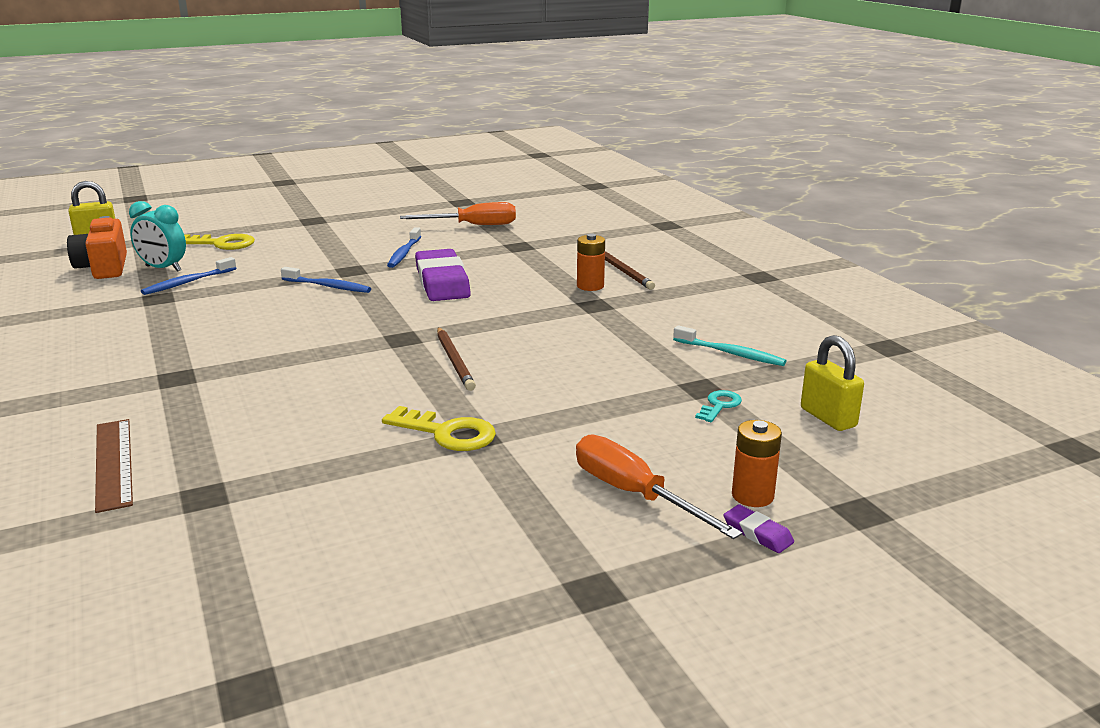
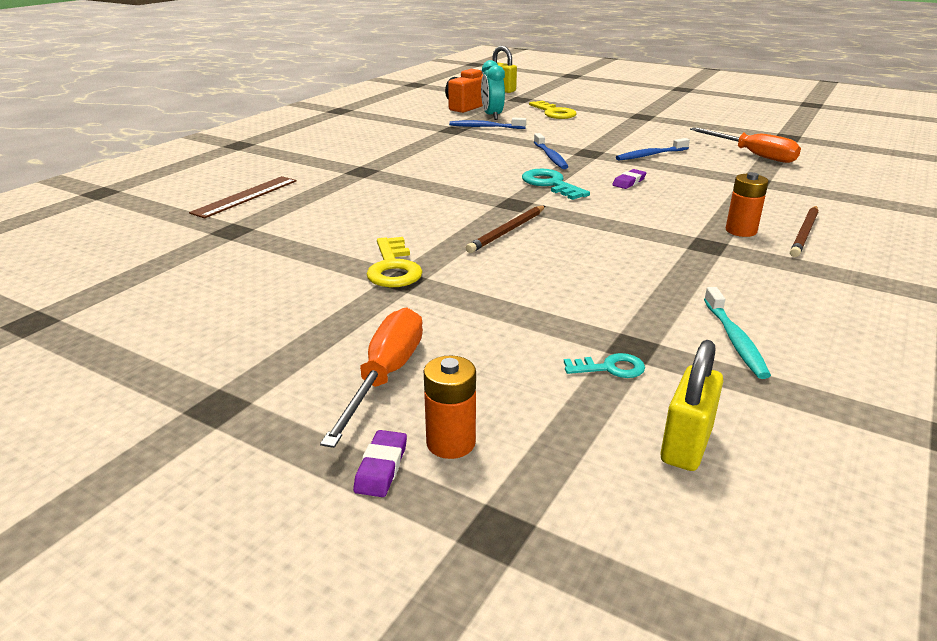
camera: 55 degrees right, 5 degrees up
(389, 309) = (551, 184): none -> turquoise key
(442, 282) = (629, 182): purple eraser -> purple eraser, size x0.43

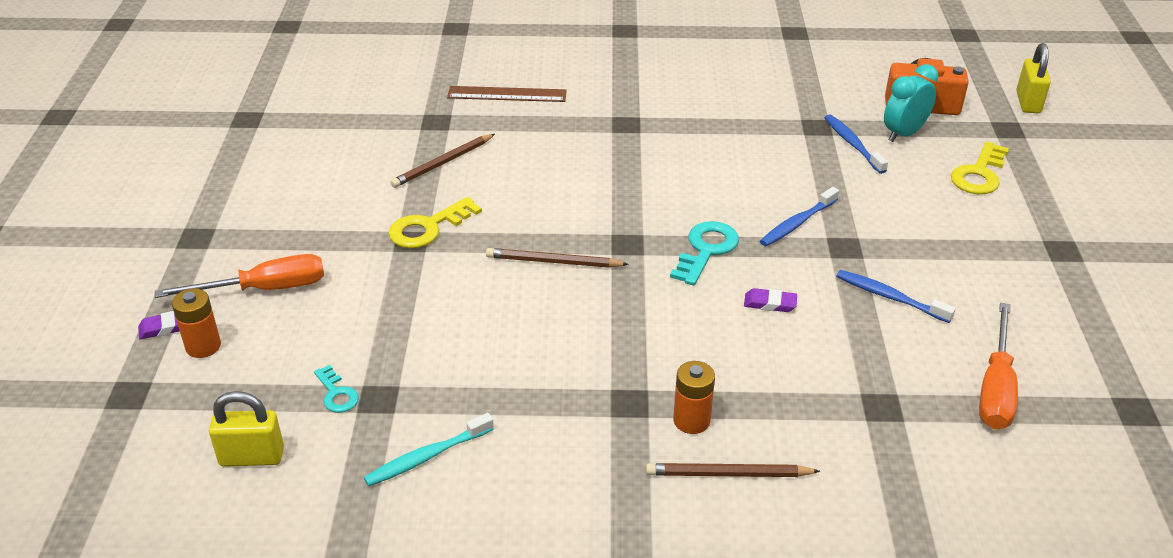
camera: 60 degrees right, 10 degrees up
(303, 241) = (443, 163): none -> brown pencil

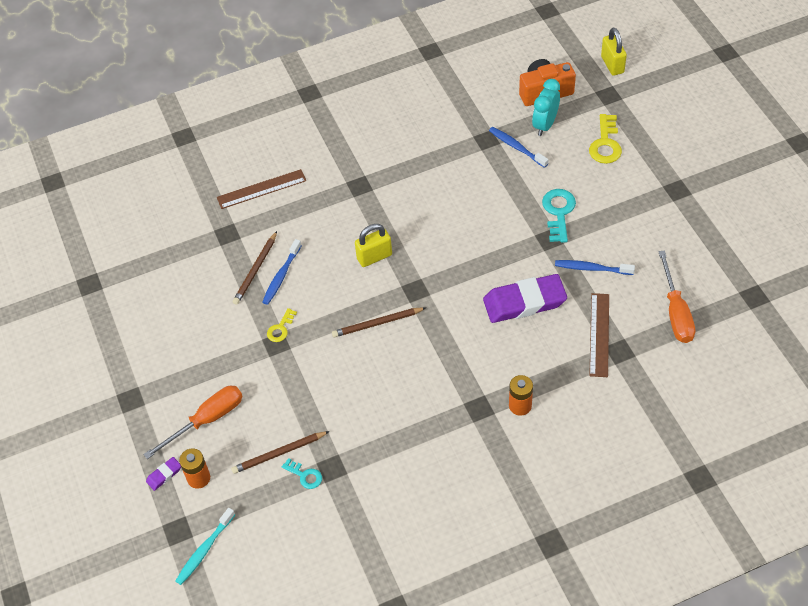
camera: 20 degrees left, 15 degrees up
(252, 457) = (284, 538): yellow padlock -> yellow padlock (374, 257)
(427, 457) = (385, 494): turquoise toothbrush -> turquoise toothbrush (204, 550)
(428, 227) = (280, 328): yellow key -> yellow key, size x0.59
(706, 250) = (466, 275): turquoise key -> turquoise key (558, 212)
(728, 474) = (557, 432): brown pencil -> brown pencil (279, 453)
(770, 303) = (524, 302): purple eraser -> purple eraser, size x2.35
(797, 223) = (512, 231): blue toothbrush -> blue toothbrush (281, 276)
(861, 376) = (599, 334): none -> brown ruler

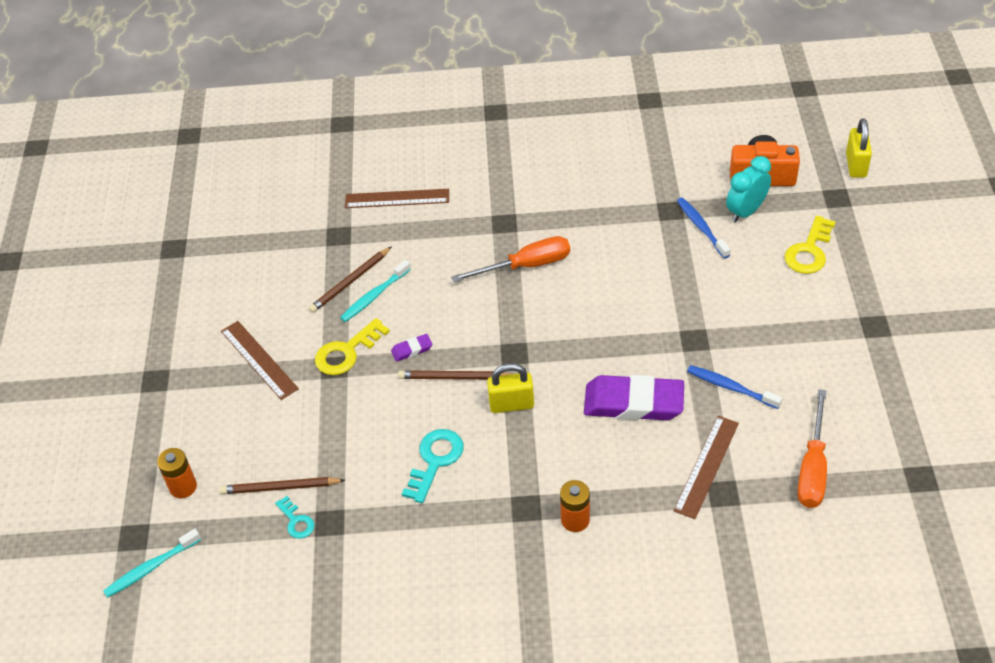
camera: 20 degrees right, 5 degrees down
(164, 475) = (149, 472): purple eraser -> purple eraser (412, 349)
(207, 420) = (222, 427): orange screwdriver -> orange screwdriver (526, 266)
(210, 356) = (259, 359): none -> brown ruler
(280, 328) = (347, 352): yellow key -> yellow key, size x1.70
(281, 276) = (374, 296): blue toothbrush -> turquoise toothbrush
(374, 257) = (485, 304): yellow padlock -> yellow padlock (511, 404)
(558, 212) = (719, 313): turquoise key -> turquoise key (435, 461)

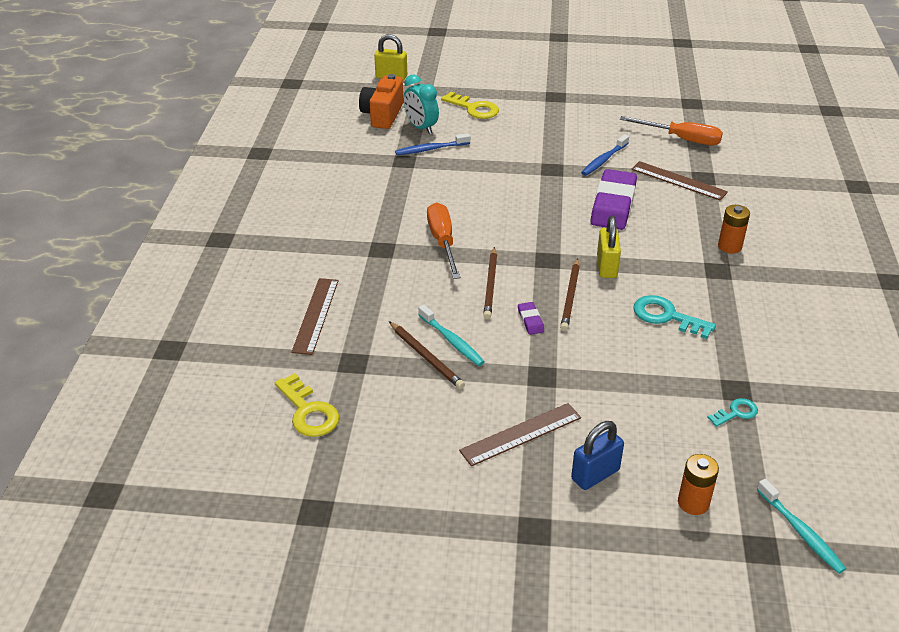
camera: 85 degrees left, 10 degrees down
(214, 415) = (595, 474): none -> blue padlock
(280, 488) = (695, 423): brown pencil -> brown pencil (490, 285)
(347, 352) = (524, 365): yellow key -> yellow key (308, 411)

